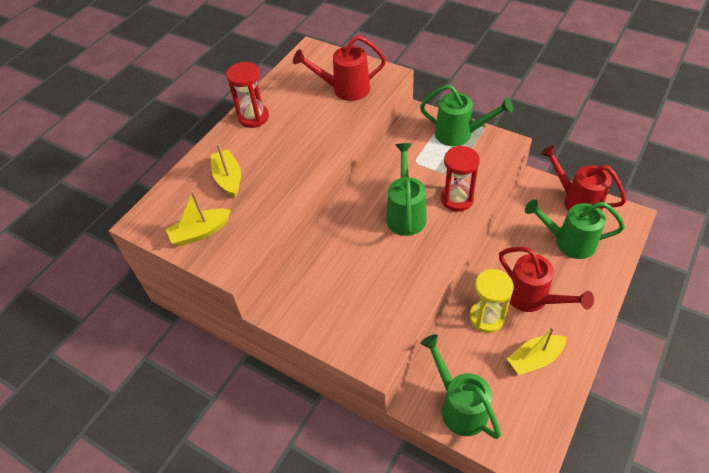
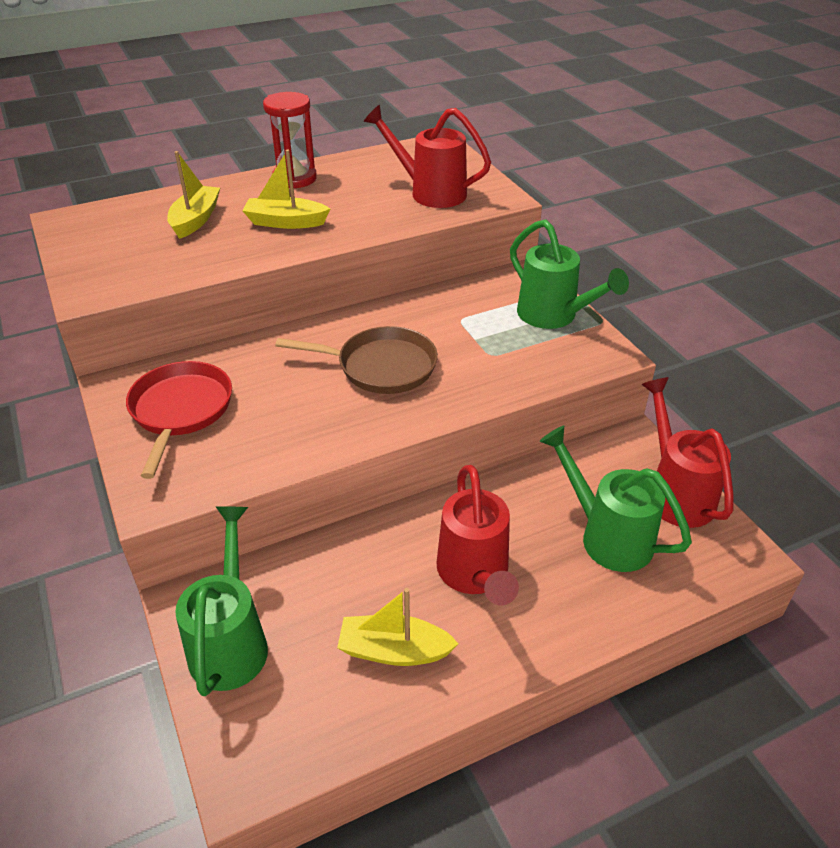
camera: 30 degrees right, 10 degrees down
(200, 232) = (104, 253): yellow boat -> yellow boat (286, 222)
(330, 303) = (180, 411): none -> red pan
(405, 214) = (381, 367): green watering can -> brown pan
(457, 199) = (465, 382): red hourglass -> none
(486, 318) = (385, 560): yellow hourglass -> none

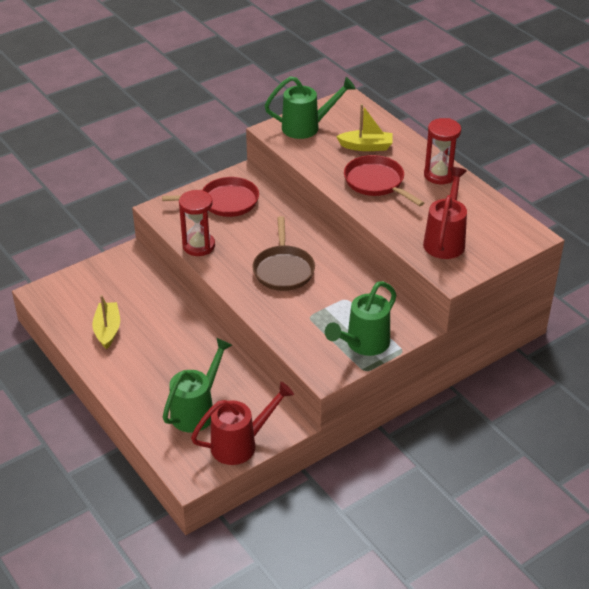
camera: 80 degrees right, 0 degrees up
(230, 642) = (107, 274): green watering can -> green watering can (306, 127)
(285, 453) = (198, 246): none -> red hourglass
(286, 222) = (376, 182): yellow boat -> red pan
(474, 574) = (160, 355): red watering can -> none

